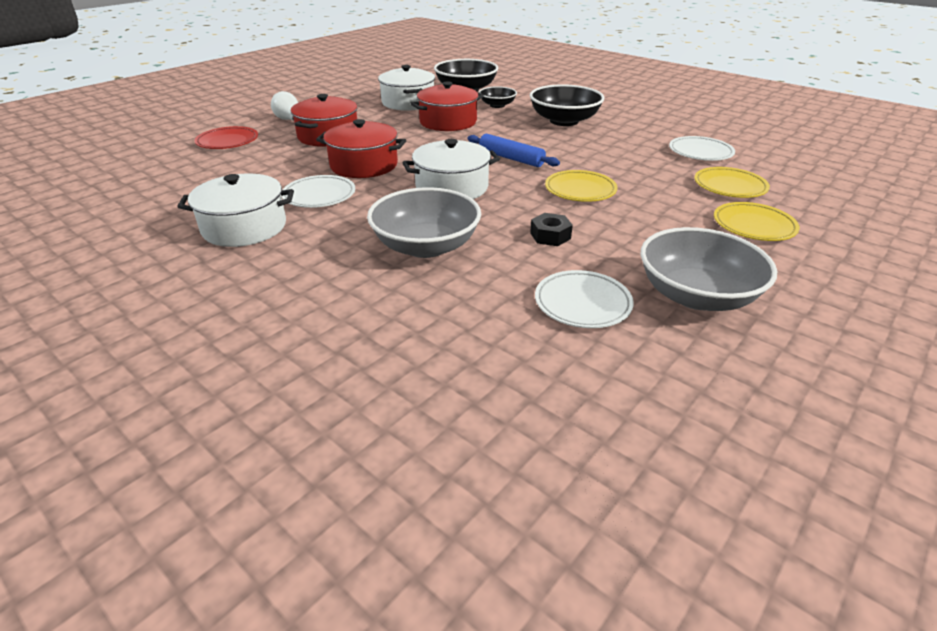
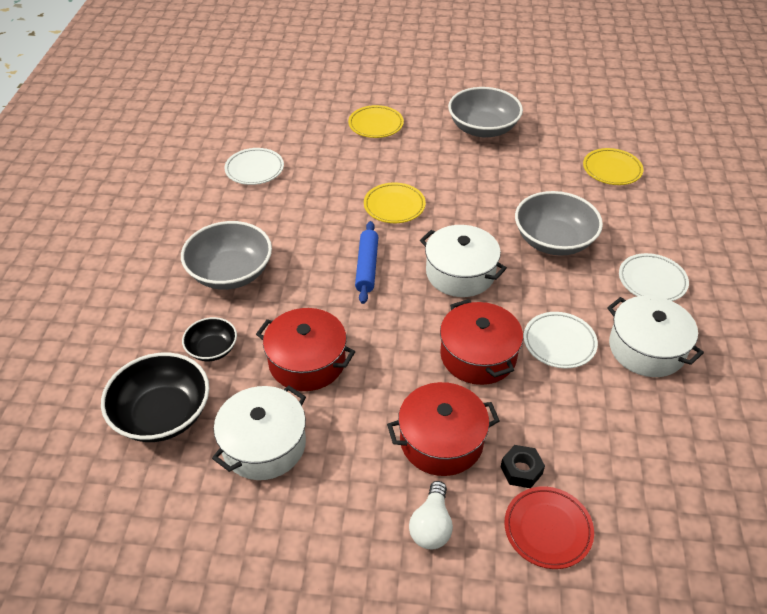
camera: 125 degrees left, 10 degrees up
(550, 236) = (478, 195): black nut -> black nut (521, 470)
(564, 121) = (230, 273): black bowl -> grey bowl
(582, 303) = (535, 160): white plate -> white plate (652, 281)
(729, 186) = (318, 143): yellow plate -> yellow plate (612, 170)

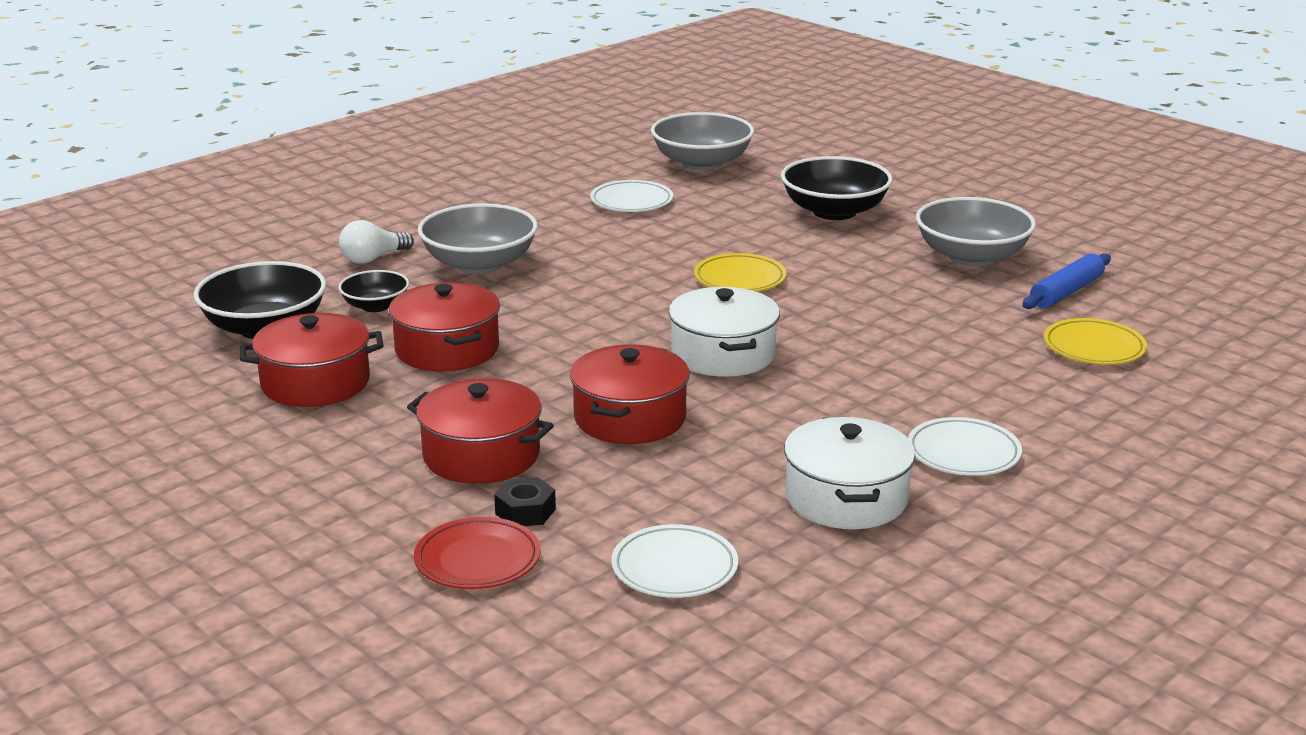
camera: 40 degrees right, 20 degrees down
(264, 445) = (315, 383): white pot -> red pot
(367, 267) = (625, 311): blue rolling pin -> blue rolling pin (1066, 292)
(376, 125) = (834, 211): yellow plate -> black bowl
(431, 526) = (371, 501): white light bulb -> white light bulb (373, 258)
(553, 240) = (890, 373): grey bowl -> grey bowl (702, 163)
(559, 343) = (742, 448): white plate -> white plate (674, 568)

